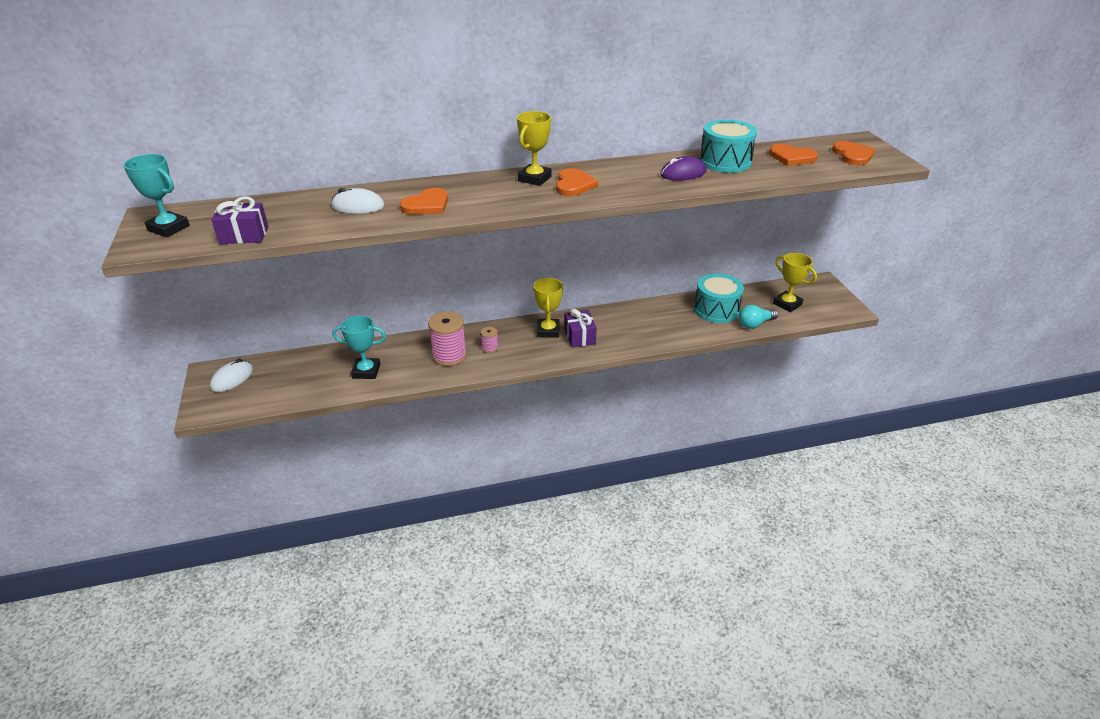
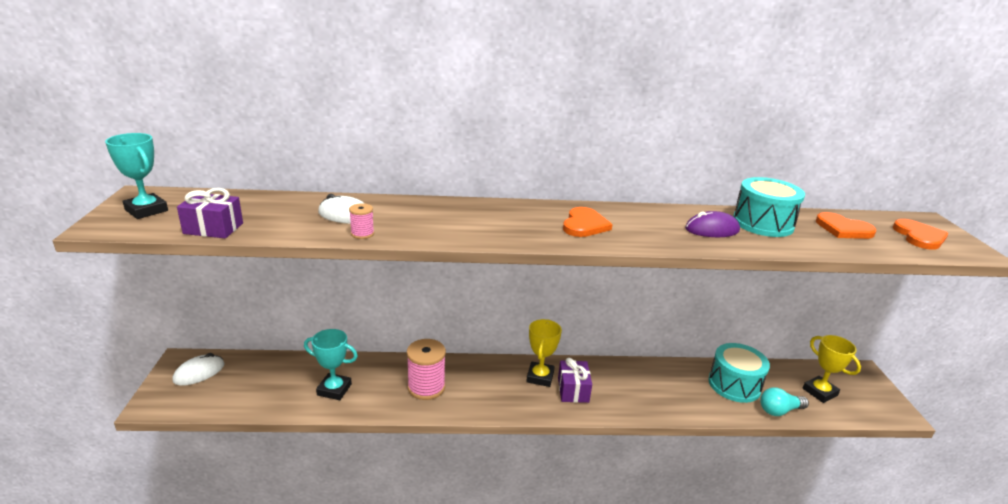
camera: 10 degrees right, 10 degrees down
(427, 205) = (417, 224): orange heart -> none
(490, 348) = (472, 386): pink spool -> pink spool (362, 234)
(534, 179) = (543, 213): yellow trophy -> none

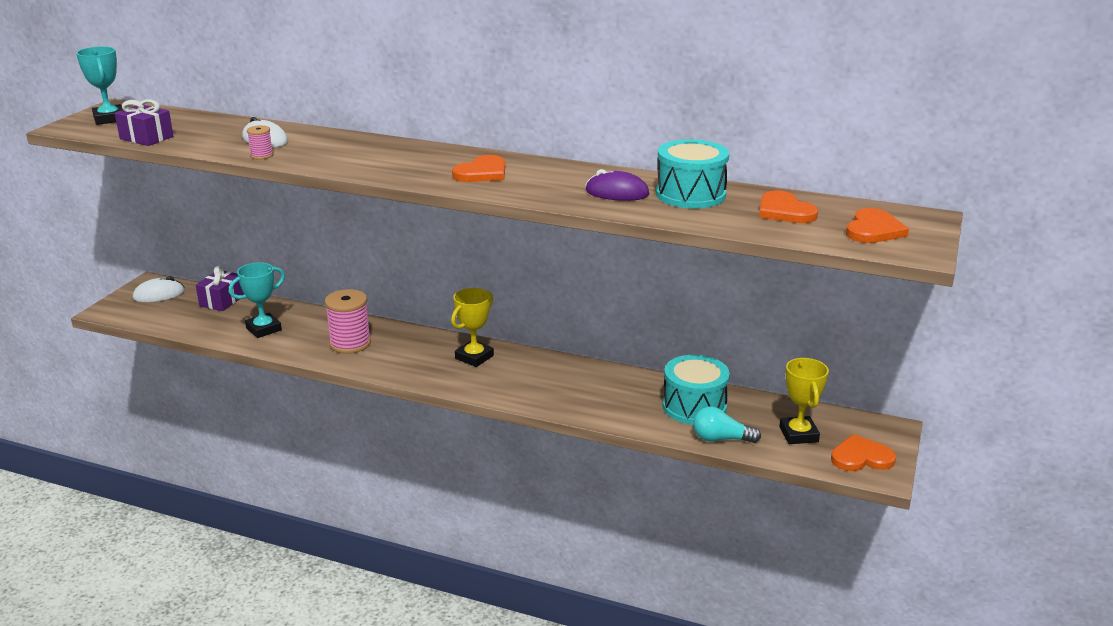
camera: 25 degrees right, 0 degrees up
(334, 389) = (263, 329): turquoise trophy -> turquoise trophy turned 75 degrees counterclockwise
(573, 390) = (498, 374): purple gift -> purple gift (222, 301)
(874, 402) = (861, 457): none -> orange heart

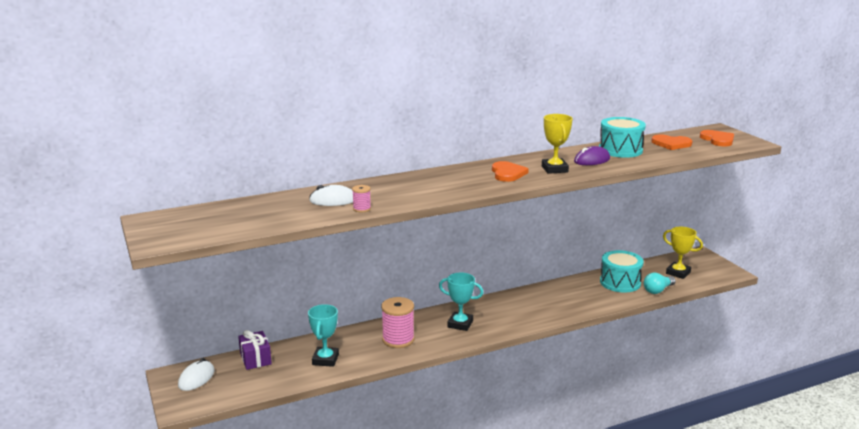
camera: 45 degrees left, 5 degrees down
(109, 119) = (172, 227): turquoise trophy -> turquoise trophy (460, 324)
(146, 138) = (246, 228): purple gift -> none
(474, 357) = (480, 312): yellow trophy -> yellow trophy (554, 169)
(861, 457) = (714, 270): orange heart -> none

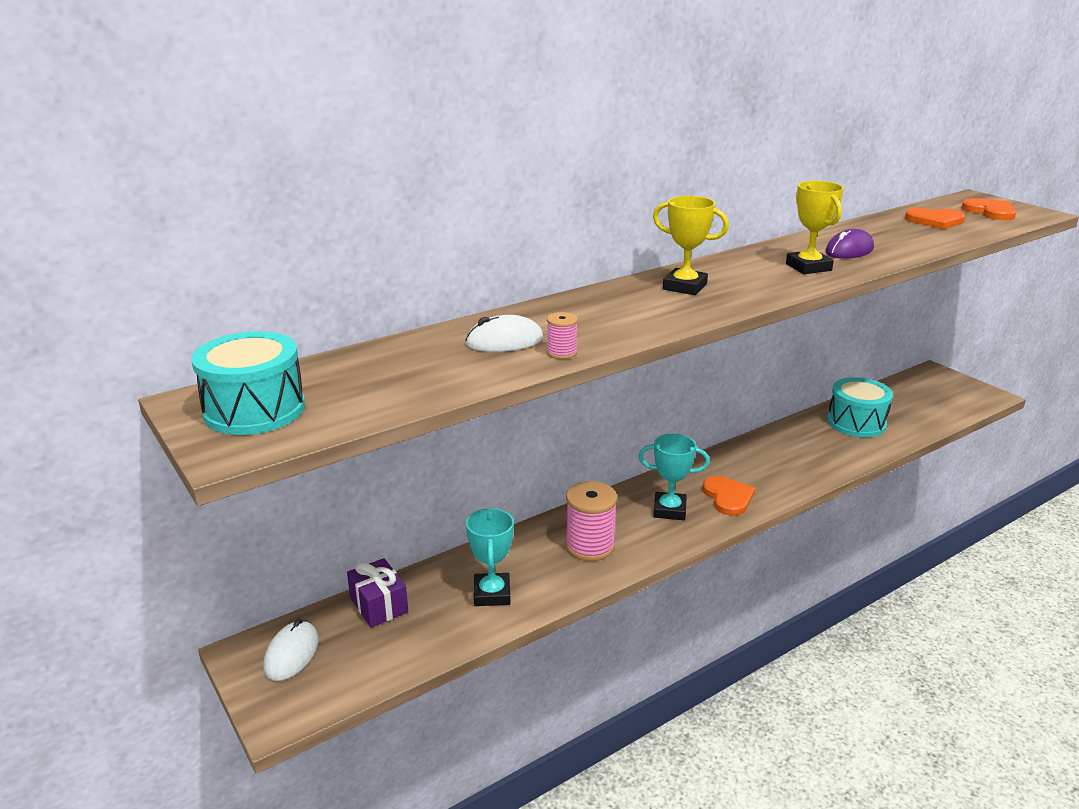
camera: 10 degrees left, 5 degrees up
(507, 173) = (745, 278): orange heart -> orange heart (728, 497)
(620, 150) = (875, 233): turquoise drum -> turquoise drum (254, 410)
(657, 290) = (912, 430): turquoise light bulb -> none
(678, 273) = (923, 402): yellow trophy -> yellow trophy (684, 287)

